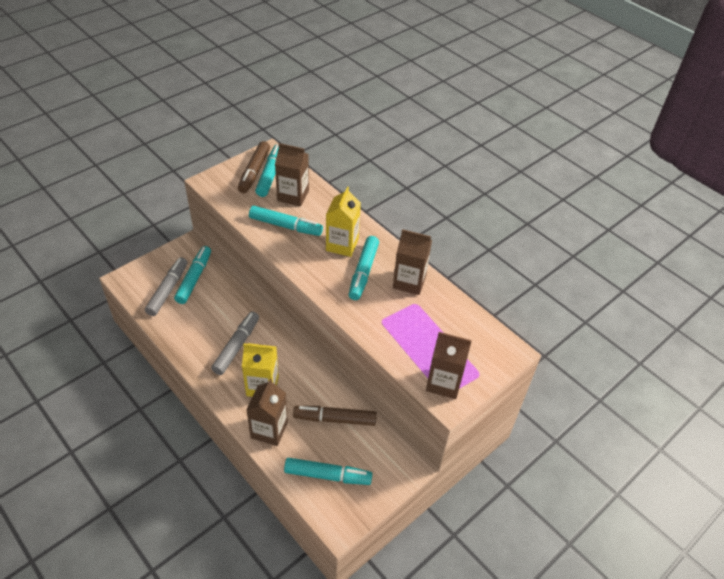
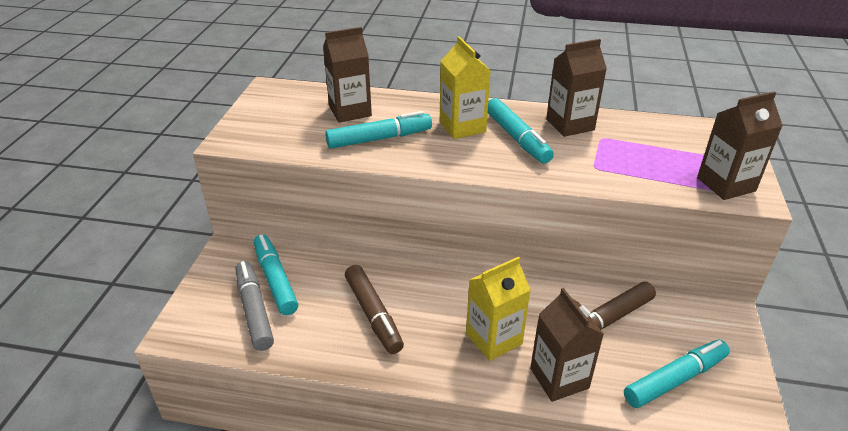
camera: 35 degrees left, 10 degrees down
(236, 346) = (413, 318): grey marker -> none
(254, 171) = (275, 110): brown marker -> brown marker (373, 314)
(270, 175) = (298, 105): turquoise marker -> none

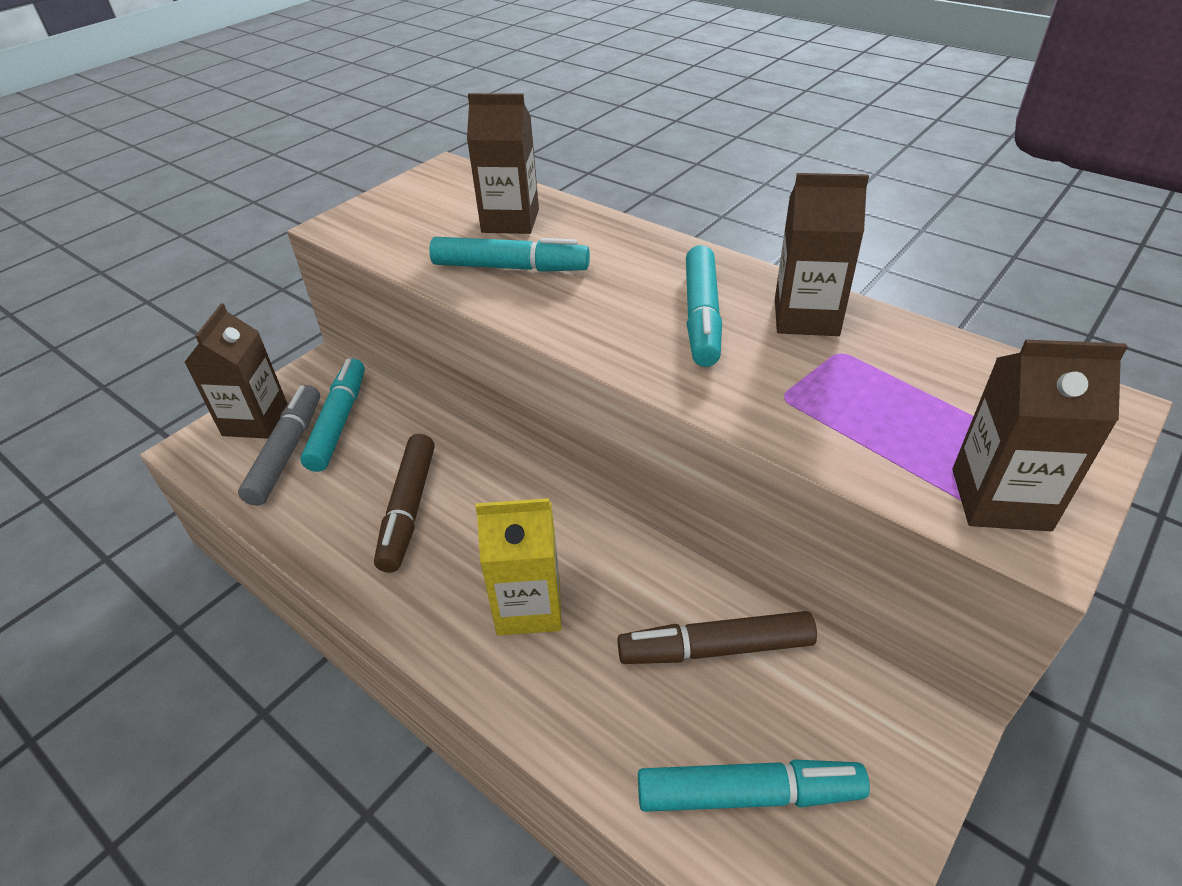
camera: 30 degrees right, 5 degrees up
(462, 127) = (637, 279): yellow carton -> none
(559, 378) = (571, 706): brown carton -> brown carton (255, 420)

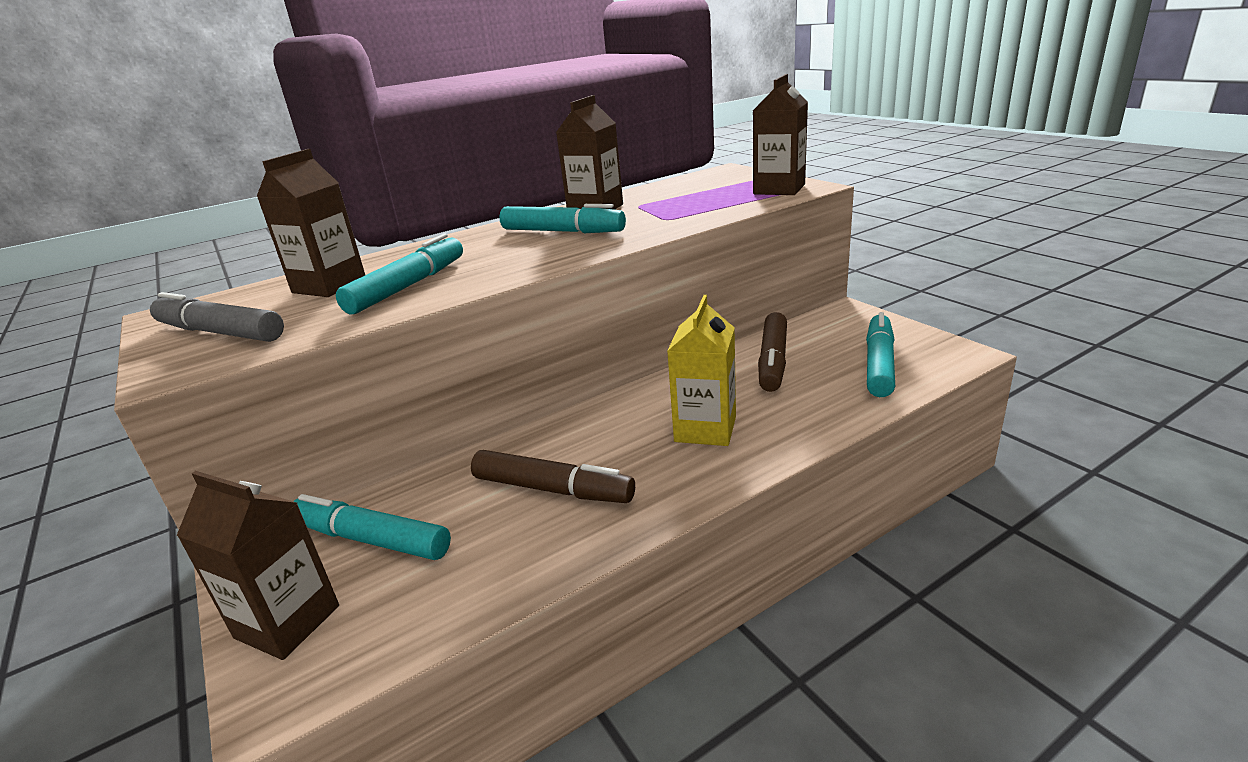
camera: 70 degrees left, 15 degrees down
(286, 452) = (382, 587): grey marker -> grey marker (220, 333)

